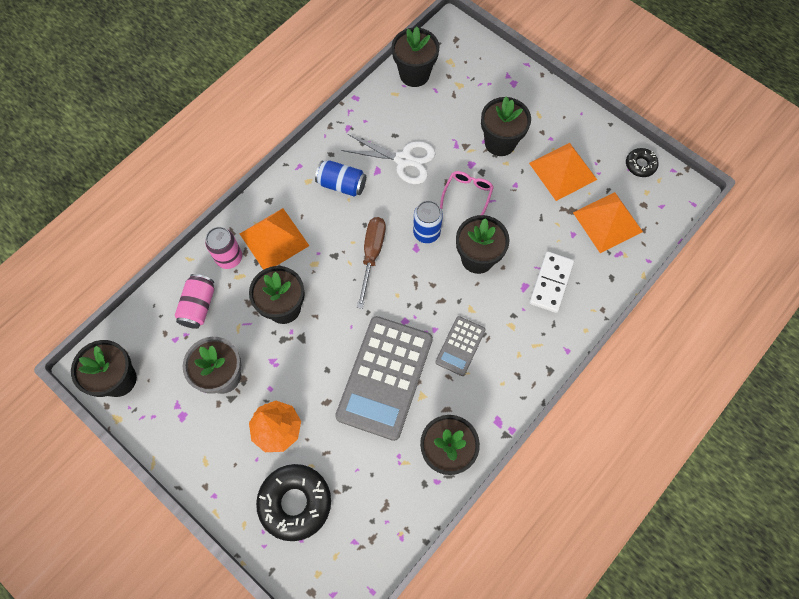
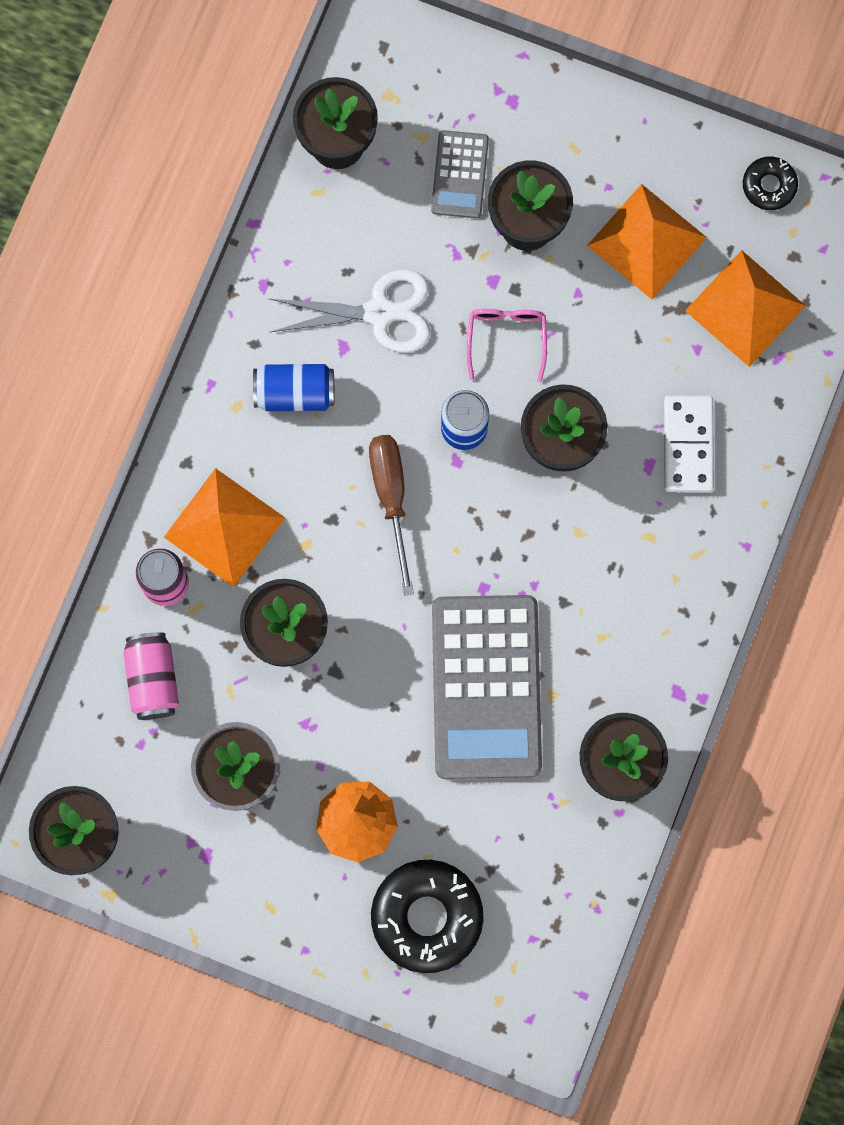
camera: 20 degrees left, 10 degrees up
(460, 346) = (583, 597): grey calculator -> grey calculator (460, 175)

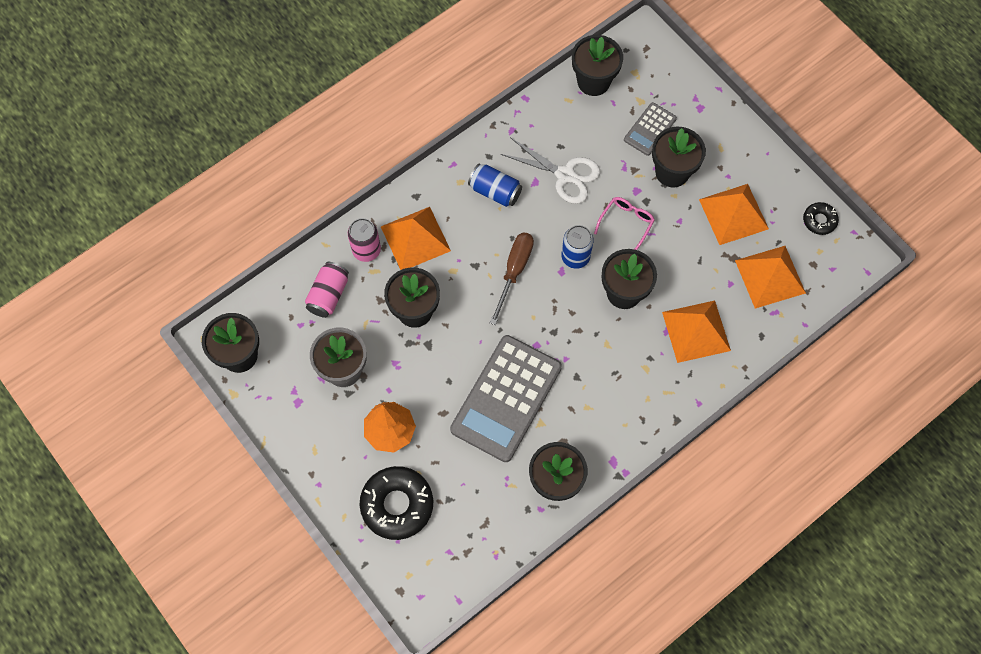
camera: 30 degrees right, 10 degrees down
(688, 445) = (696, 331): white domino -> orange pyramid

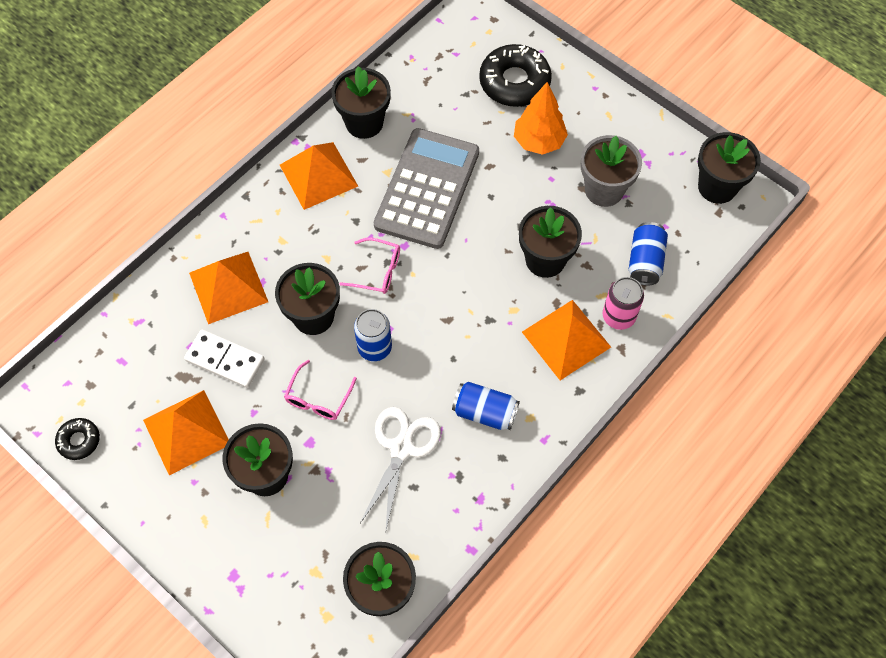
camera: 170 degrees right, 5 degrees down
(328, 295) = (645, 261): pink can -> blue can
(514, 271) = (443, 320): brown screwdriver -> none
(563, 324) = (377, 271): none -> pink glasses
(565, 175) = (401, 448): white scissors -> white scissors turned 90 degrees clockwise
(650, 129) = (299, 531): grey calculator -> none
(701, 266) = (225, 360): none -> white domino
(770, 276) = (143, 362): orange pyramid -> orange pyramid (318, 175)

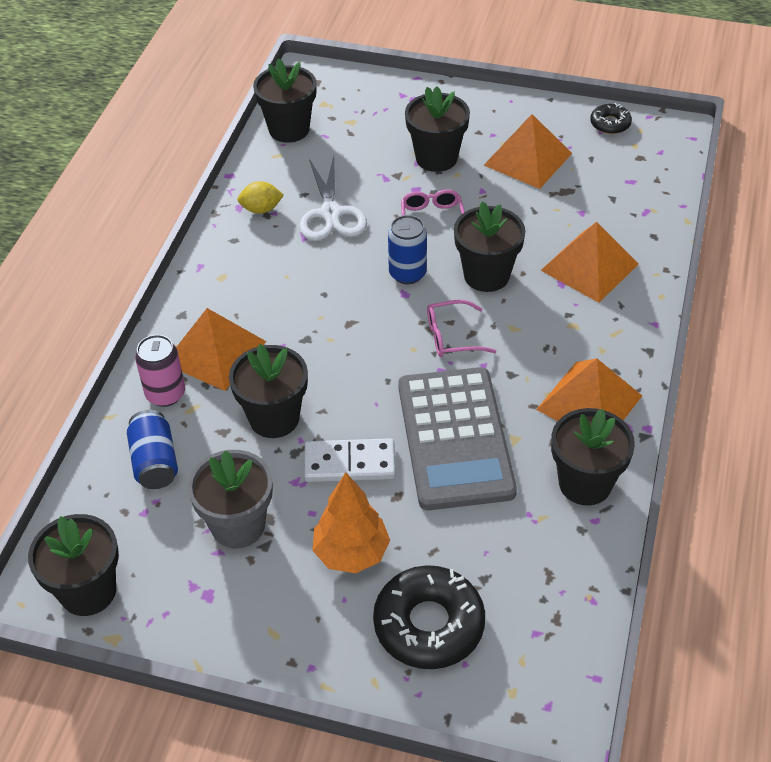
camera: 155 degrees right, 15 degrees down
(225, 360) = (540, 214): white domino -> white domino (350, 463)
(461, 485) = (261, 209): none -> yellow lemon
(485, 412) = (268, 265): blue can -> none

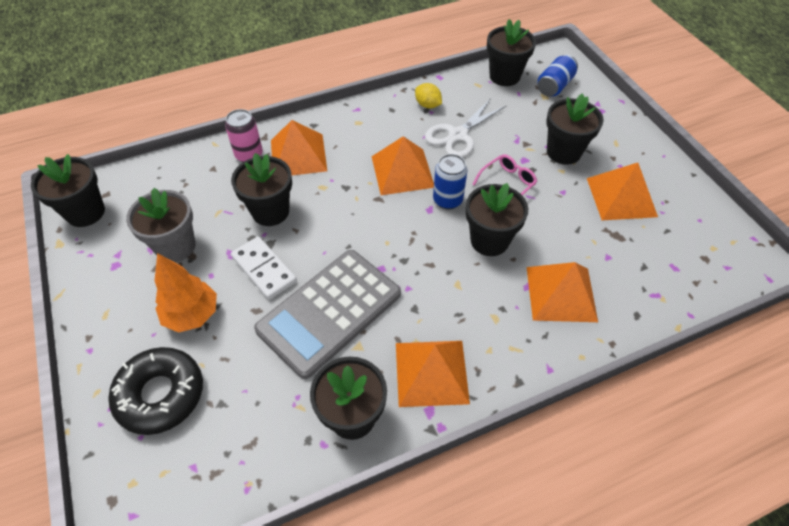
camera: 50 degrees right, 5 degrees up
(155, 462) = (196, 182): blue can -> blue can (554, 86)
(333, 283) = (402, 171): none -> orange pyramid
(452, 336) = (416, 256): pink glasses -> none
(610, 124) = (715, 220): black donut -> none

